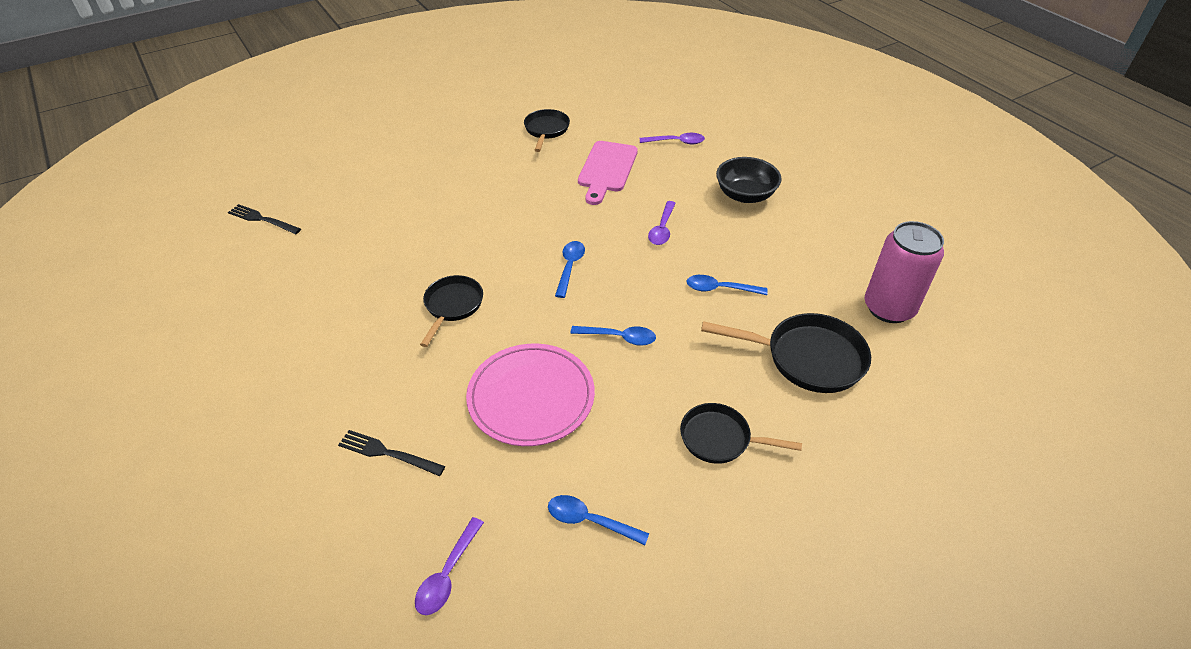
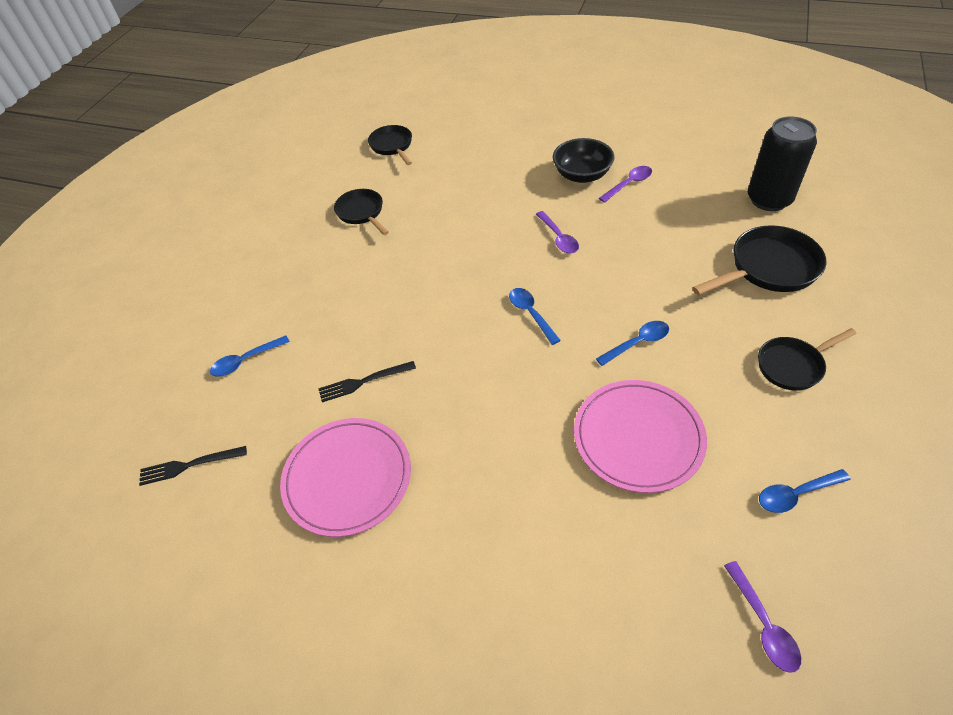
camera: 35 degrees left, 5 degrees up
(329, 287) = (347, 478): none -> pink plate
(386, 453) = (593, 575): black fork -> black fork (362, 382)
(452, 306) = (481, 412): black pan -> black pan (392, 146)
(607, 169) = (455, 216): pink cutting board -> none
(676, 142) = (480, 162): purple spoon -> purple spoon (629, 184)
(720, 289) = (655, 257): blue spoon -> blue spoon (245, 361)
(888, 308) = (769, 199): pink can -> black can

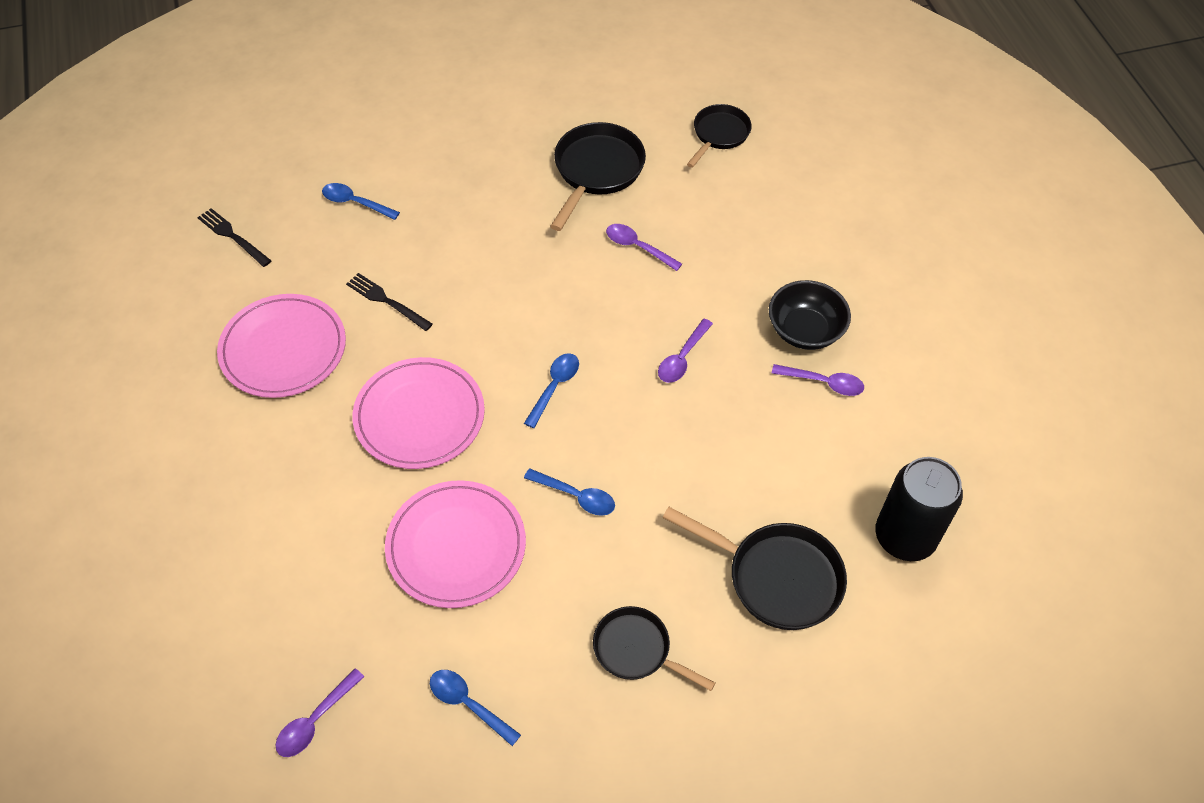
camera: 50 degrees right, 5 degrees up
(362, 213) = (596, 171): black pan -> black pan, size x1.54
(446, 220) = (637, 247): none -> purple spoon
(495, 408) = (419, 416): none -> pink plate

